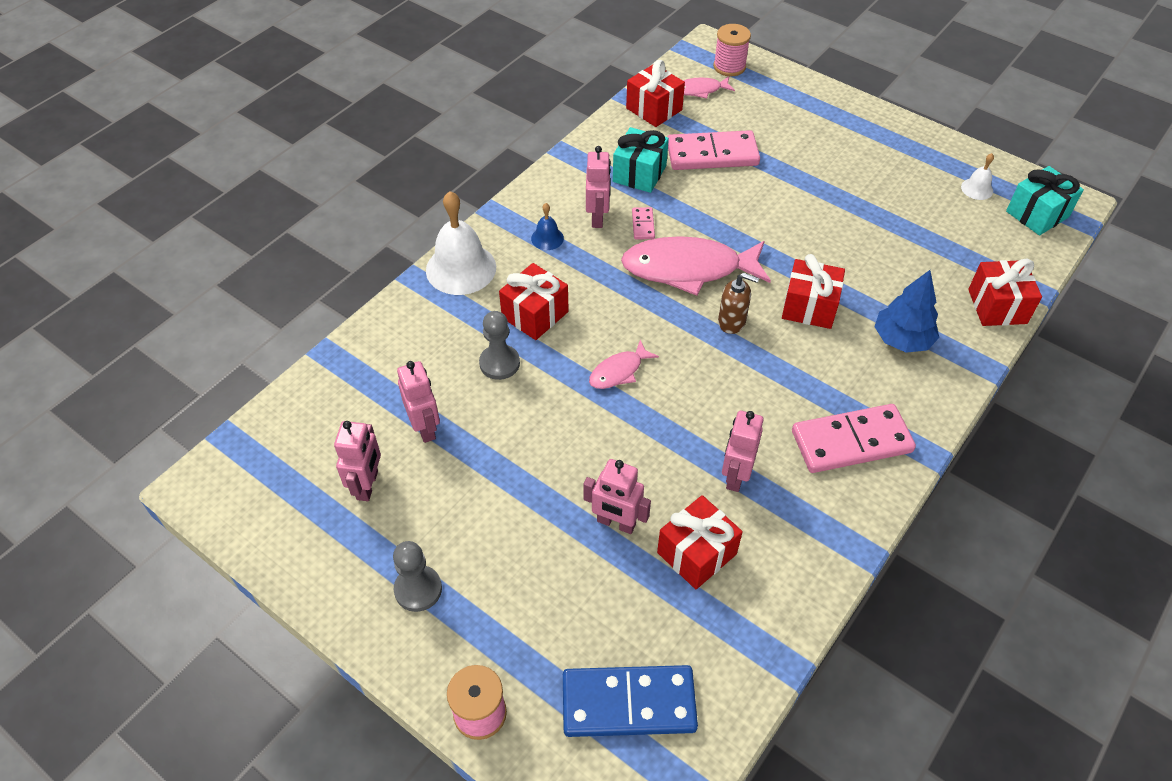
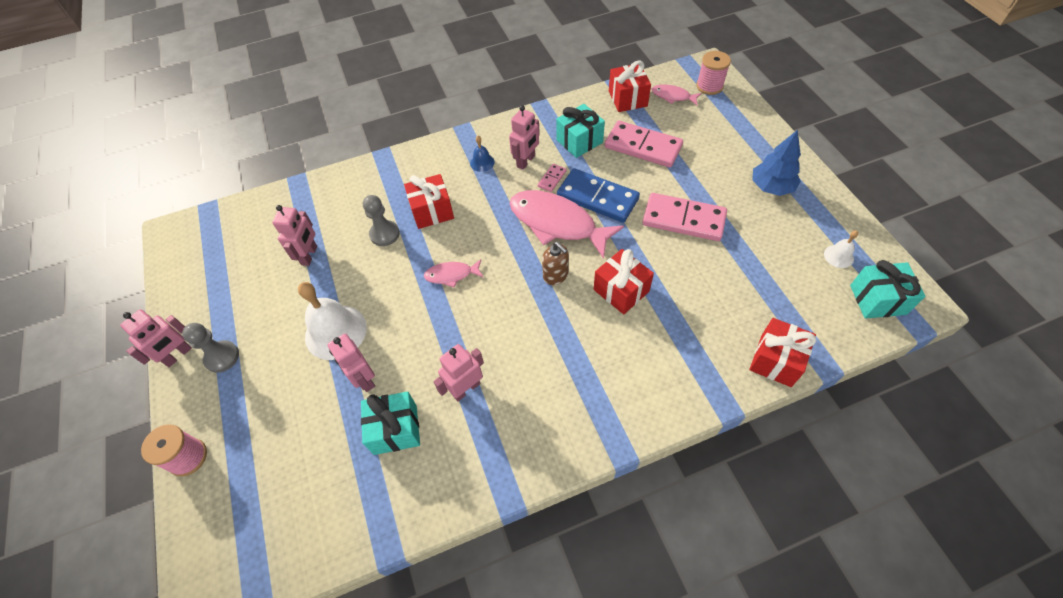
camera: 35 degrees right, 5 degrees up
(368, 485) = (250, 276): pink robot -> pink robot (178, 355)
(461, 268) = (413, 161): white bell -> white bell (335, 332)
(628, 703) = (270, 507): blue domino -> blue domino (597, 198)
(696, 553) = (395, 429): red gift -> turquoise gift
(851, 441) = (568, 408): pink domino -> pink domino (683, 219)
(902, 340) = (672, 349): blue tree -> blue tree (771, 187)

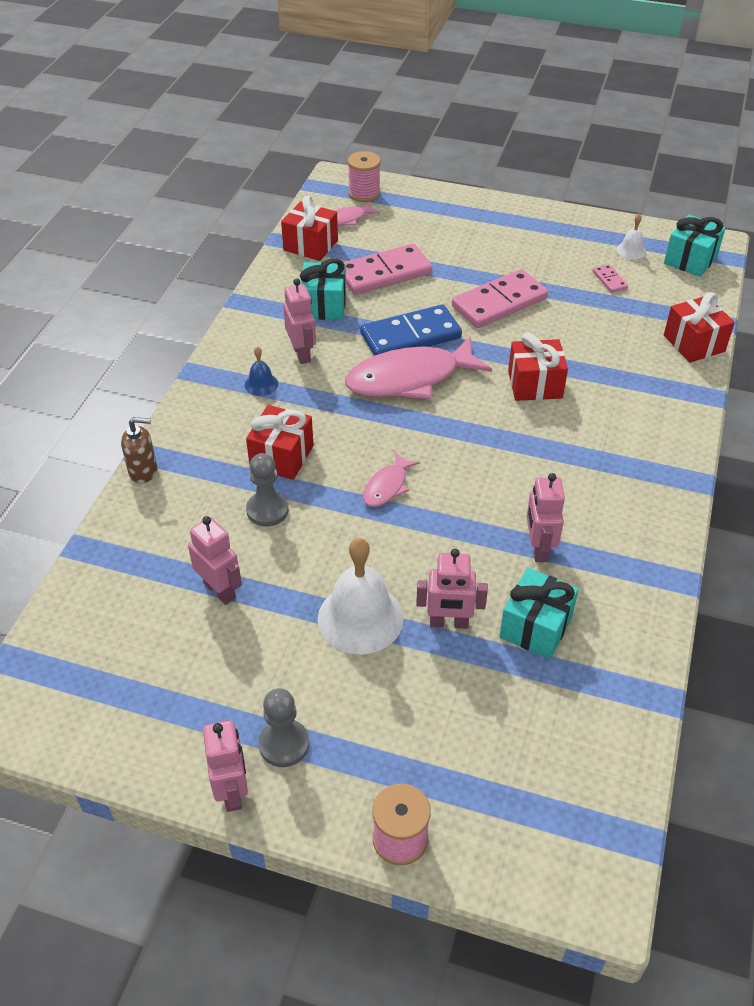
camera: 55 degrees left, 10 degrees down
(552, 179) = (348, 350): pink domino -> pink domino (609, 280)
(555, 275) = (472, 415): brown soap dispenser -> brown soap dispenser (143, 471)
(771, 187) = (523, 236): blue tree -> none

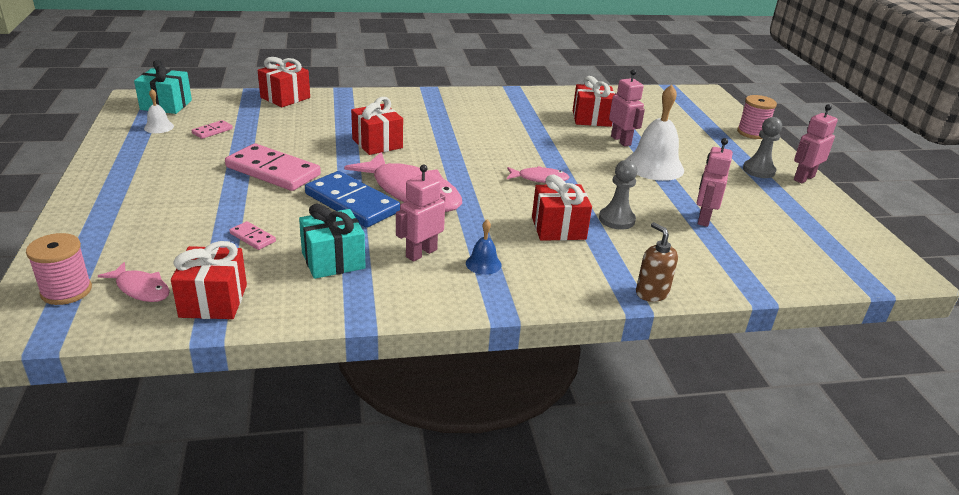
camera: 120 degrees left, 15 degrees down
(384, 273) = (253, 237): pink domino -> pink domino, size x0.44
(536, 627) = (591, 119): turquoise gift -> red gift
(538, 548) = (534, 124): pink robot -> none

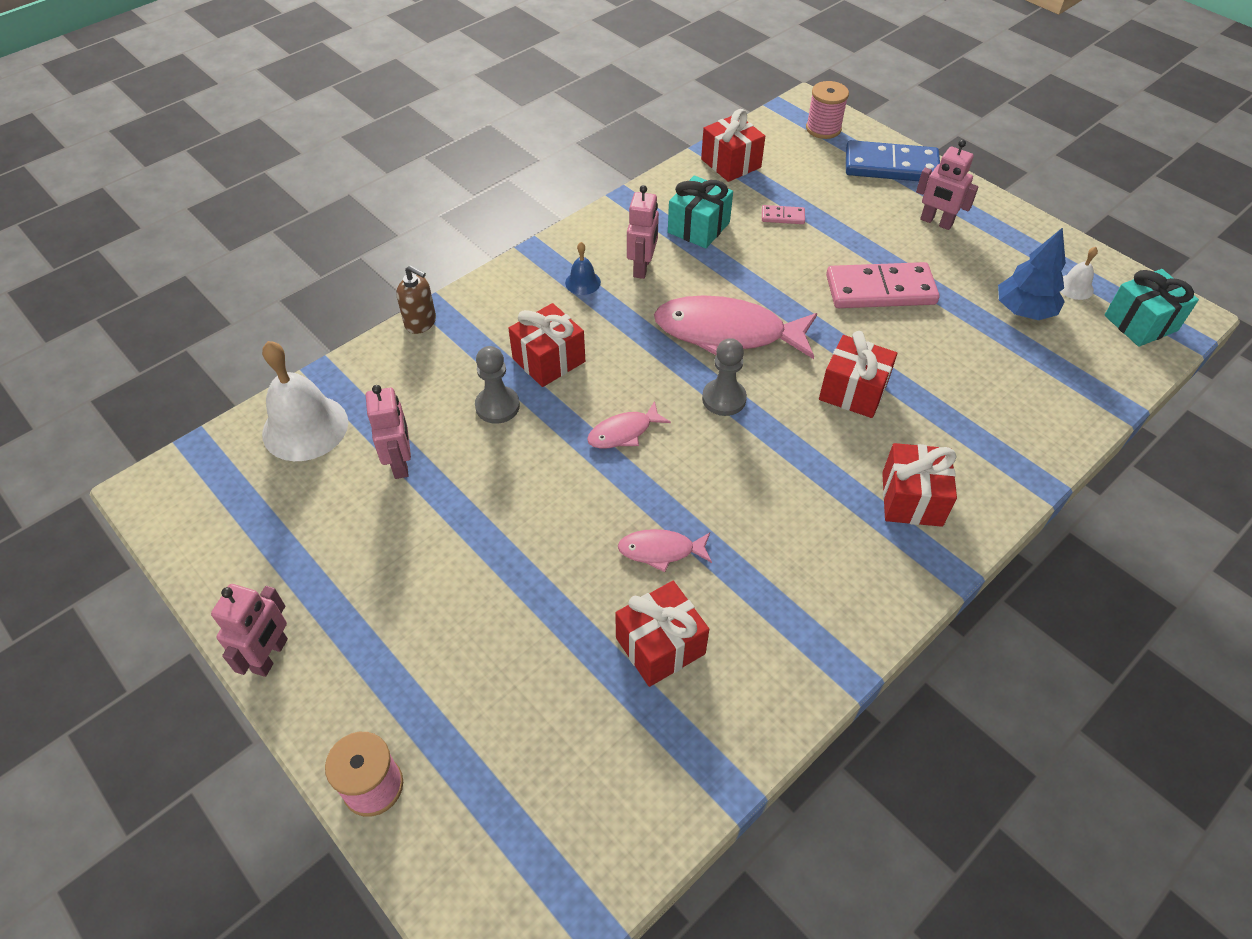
camera: 150 degrees right, 20 degrees up
(141, 289) = (785, 149): pink fish -> pink fish (661, 550)
(212, 131) = (1024, 311): pink domino -> blue tree
(285, 98) = (1072, 419): red gift -> red gift (912, 499)
(352, 203) = (761, 290): blue domino -> blue domino (891, 166)
(621, 141) = (578, 597): pink robot -> pink robot (936, 222)
(654, 166) = (501, 551): white bell -> white bell (305, 427)
(758, 170) = (344, 636): grey pawn -> grey pawn (724, 399)

